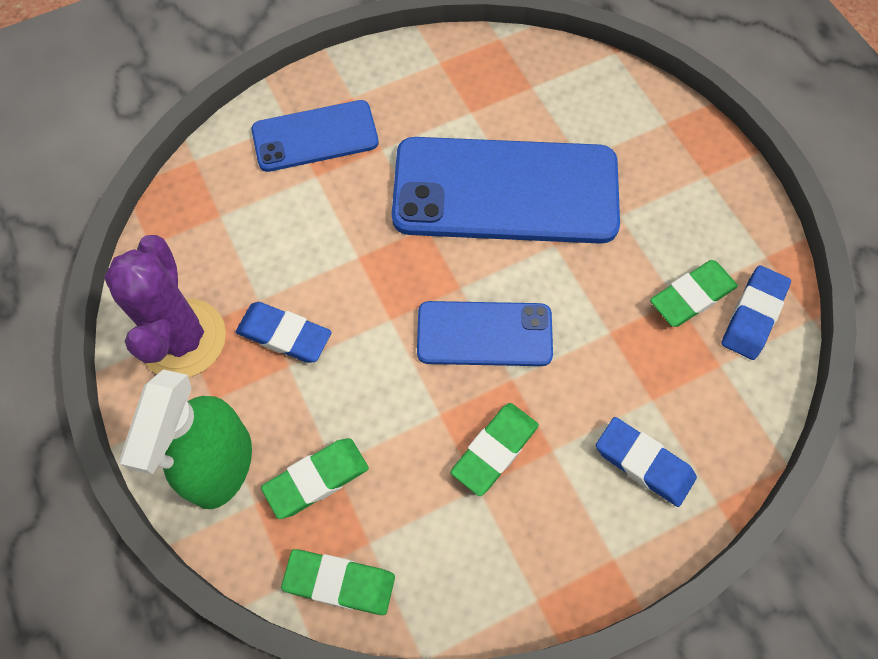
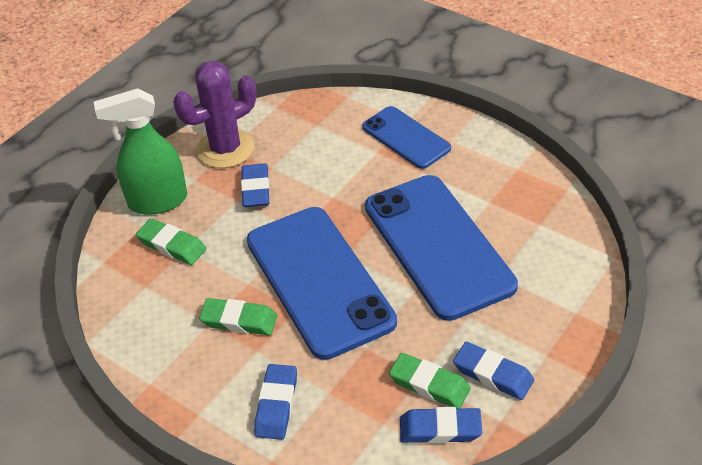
camera: 65 degrees right, 20 degrees down
(339, 583) = (114, 284): green eraser -> none
(484, 334) = (319, 281): blue phone -> blue phone, size x1.79
(707, 233) = (493, 374): none -> blue eraser

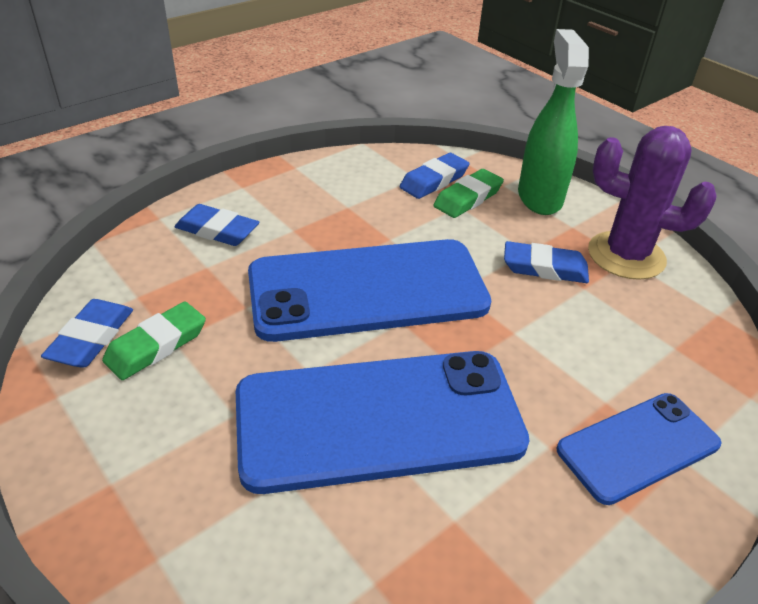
camera: 100 degrees right, 5 degrees down
(225, 149) = (626, 256): purple cactus -> purple cactus turned 45 degrees counterclockwise
(239, 320) = (340, 224): green eraser -> none
(493, 374) = (125, 410): blue eraser -> blue eraser (434, 180)

